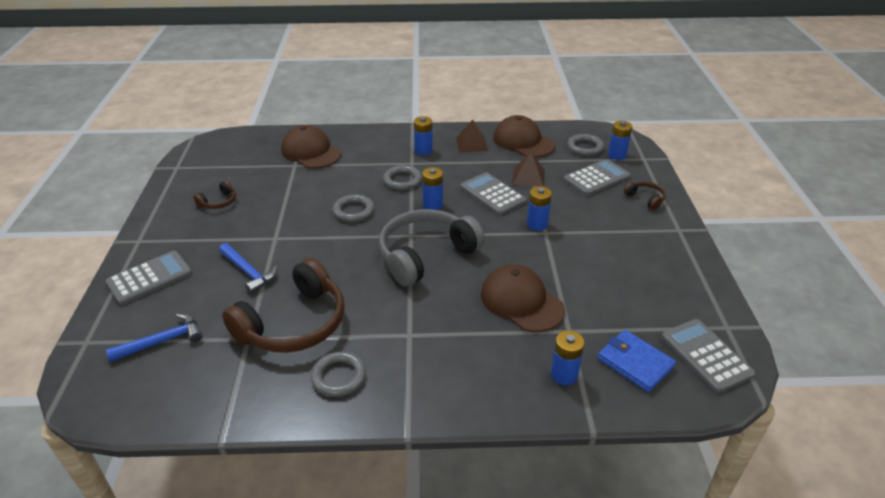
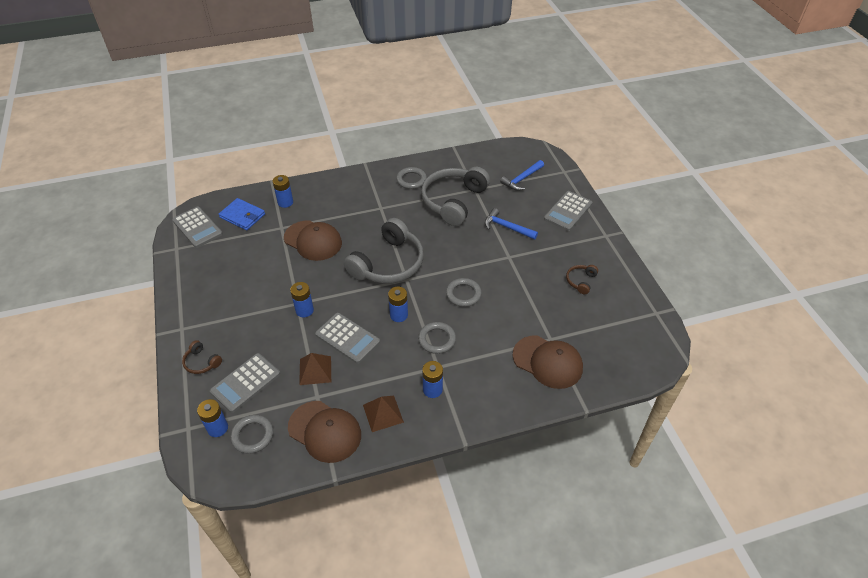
camera: 165 degrees right, 10 degrees up
(294, 323) = (453, 201): brown headphones -> grey headphones

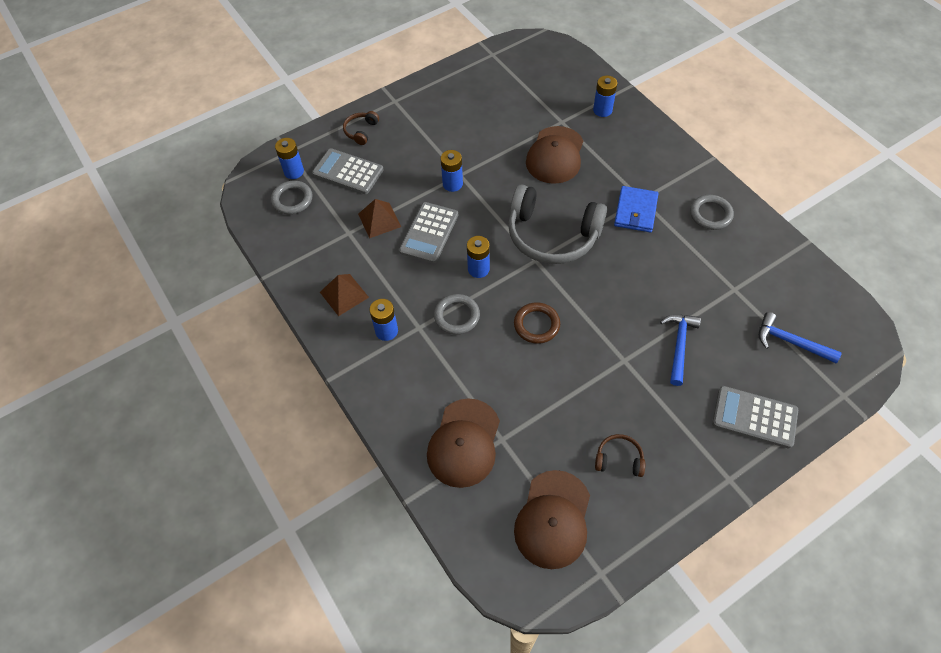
camera: 75 degrees right, 10 degrees up
(197, 227) = (528, 57): grey calculator -> none
(242, 216) = (562, 84): blue wallet -> blue wallet (635, 211)
(325, 431) = (310, 253): brown cap -> brown cap (553, 519)
(453, 201) = (696, 271): grey headphones -> none
(463, 294) = (536, 325): grey ring -> brown ring

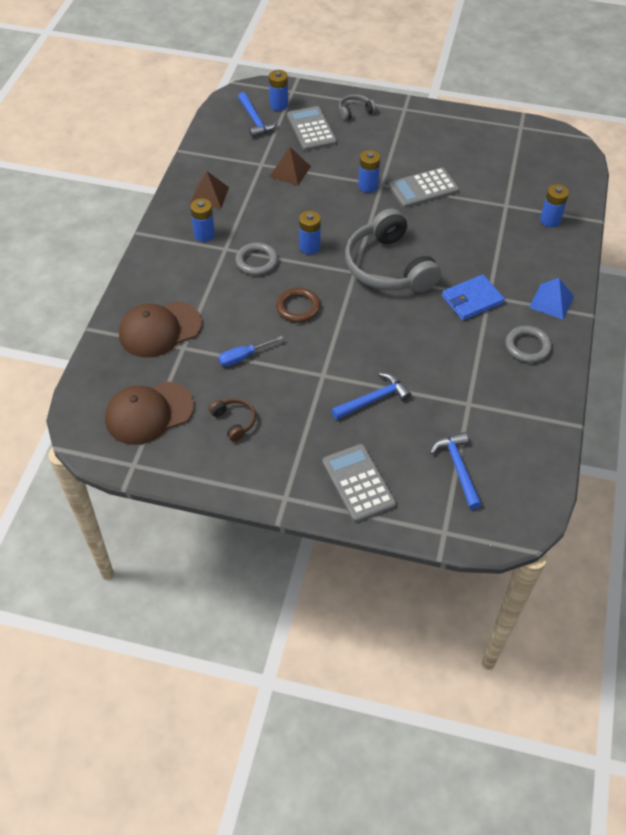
camera: 45 degrees right, 5 degrees down
(292, 199) = (255, 120): grey ring -> blue hammer
(361, 131) = (355, 111): brown headphones -> grey headphones
(429, 233) = (309, 202): grey calculator -> grey calculator (423, 188)
(554, 402) = (243, 357): none -> blue screwdriver
(555, 155) = (467, 222): brown cap -> none
(680, 169) = (551, 301): none -> blue pyramid

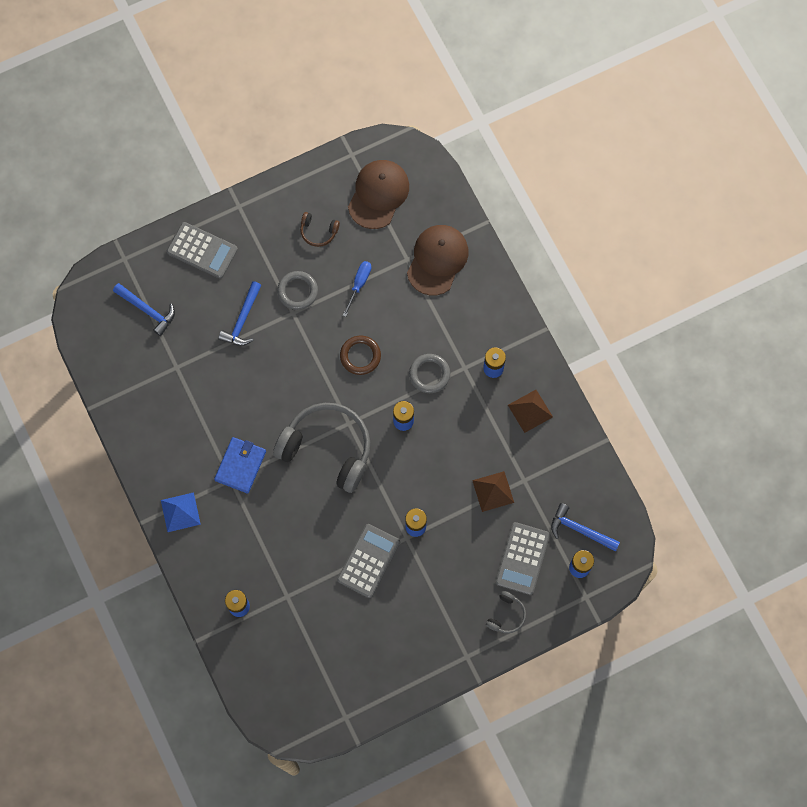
camera: 140 degrees right, 20 degrees up
(311, 129) = (522, 558): grey calculator -> grey calculator turned 75 degrees clockwise
(527, 346) = (169, 451): grey ring -> grey ring (297, 291)

